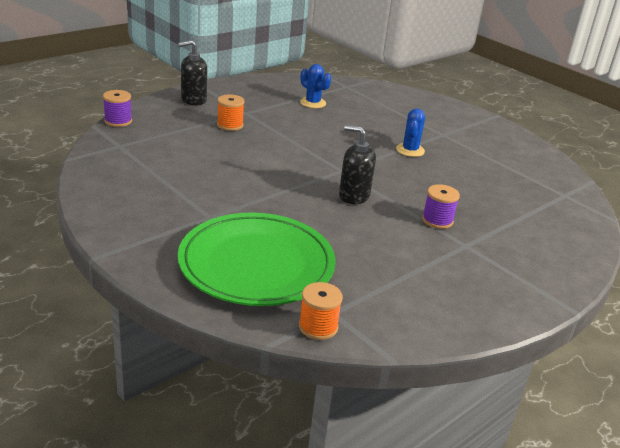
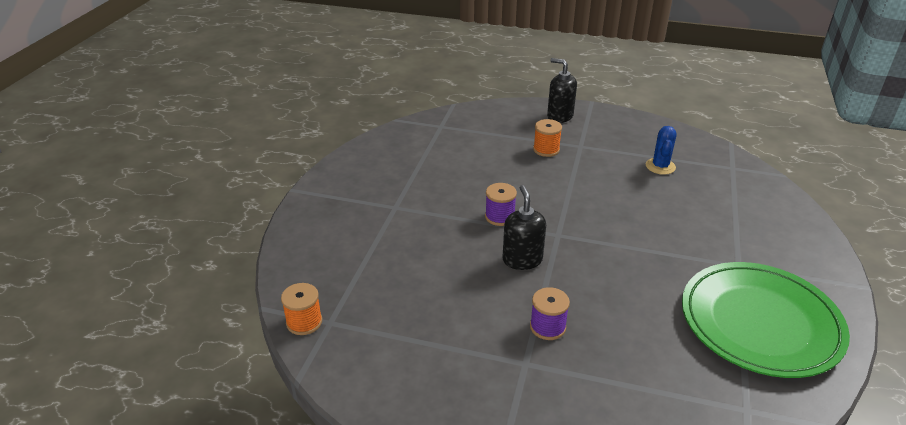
camera: 60 degrees right, 5 degrees up
(118, 121) = (474, 108): purple spool -> purple spool (500, 217)
(256, 264) = (355, 256): green plate -> green plate (760, 323)
(410, 150) = (663, 257): blue cactus -> none

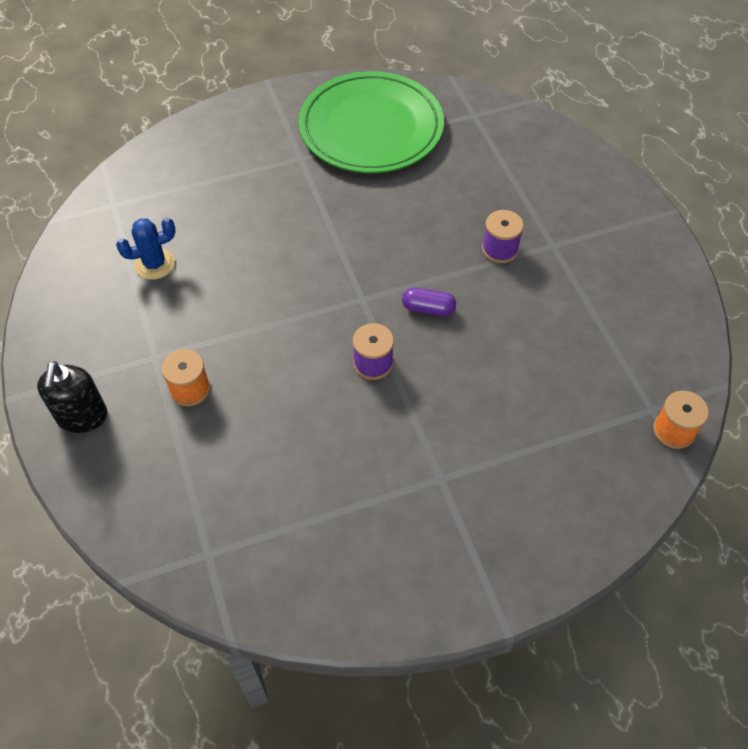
camera: 125 degrees left, 20 degrees up
(522, 260) = (428, 308): black soap dispenser -> purple capsule

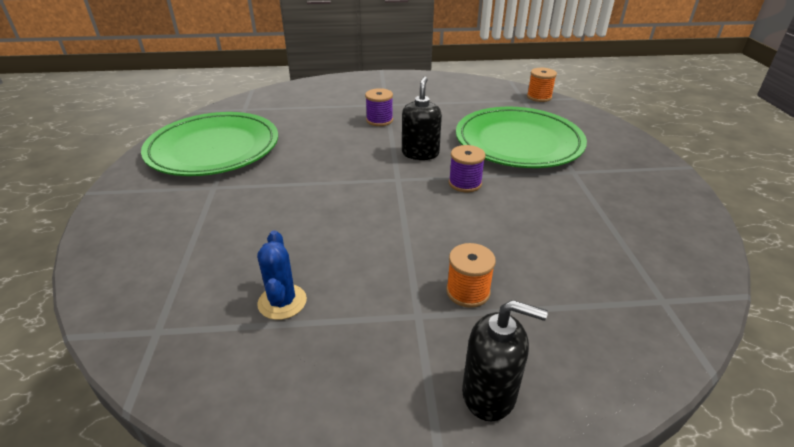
camera: 75 degrees left, 20 degrees down
(428, 308) = (420, 153): purple capsule -> black soap dispenser
(499, 411) = (518, 142): none -> green plate

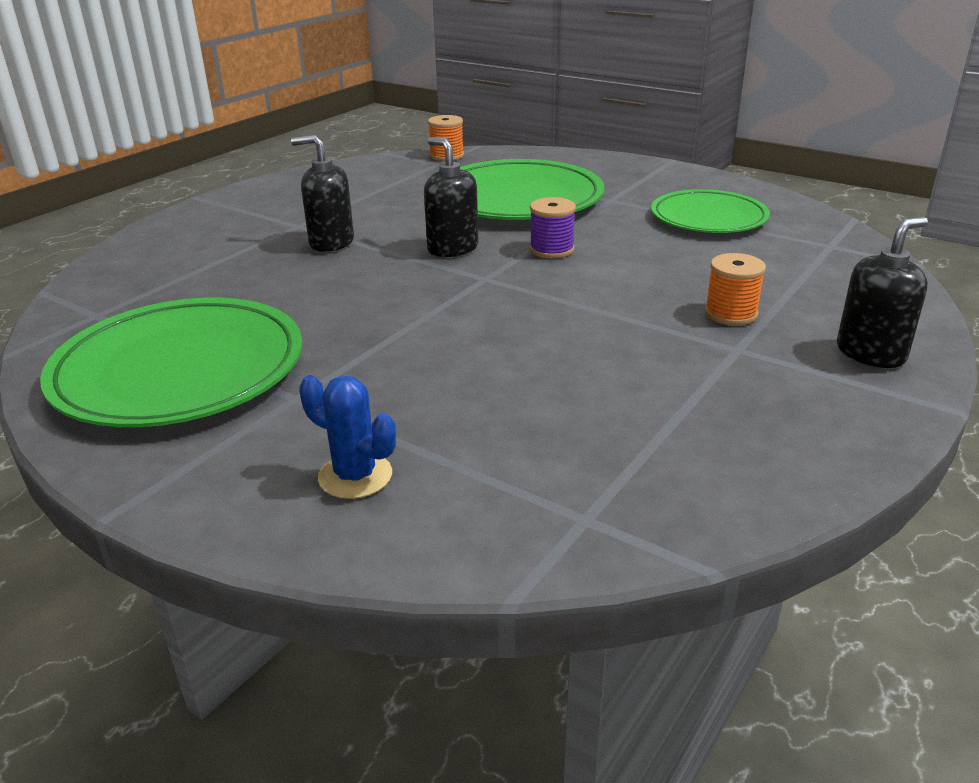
camera: 50 degrees left, 5 degrees down
(282, 302) = (630, 416): blue cactus -> blue cactus (355, 476)
(379, 120) = (331, 242): purple spool -> black soap dispenser
(612, 221) = (708, 218): none -> green plate

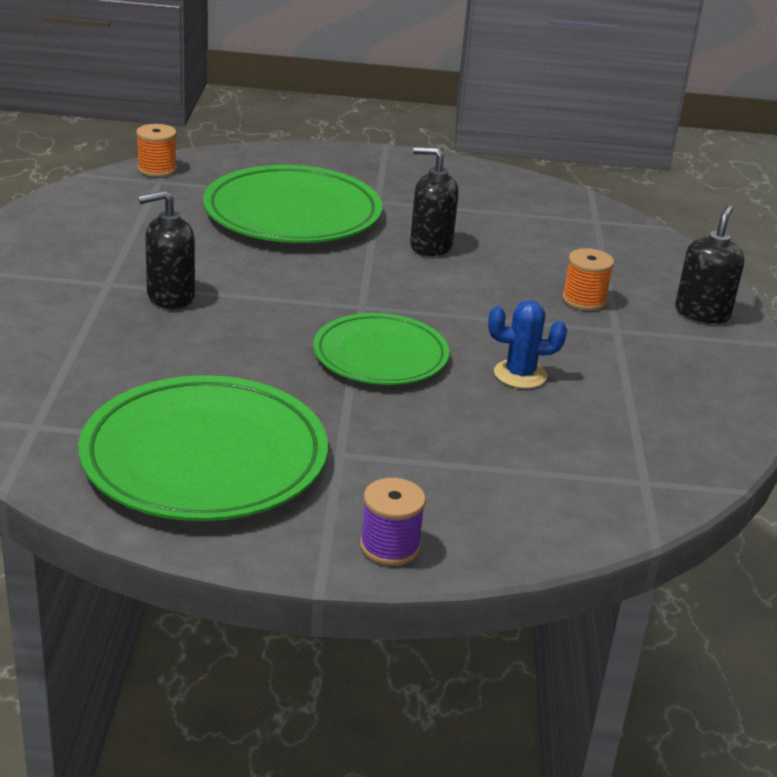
camera: 35 degrees left, 0 degrees up
(355, 476) = (465, 500): blue cactus -> blue cactus (520, 374)
(452, 248) = (296, 281): black soap dispenser -> black soap dispenser (430, 246)
(551, 250) = (386, 266): purple spool -> purple spool (390, 546)
(708, 218) = (480, 208): green plate -> green plate (380, 356)

